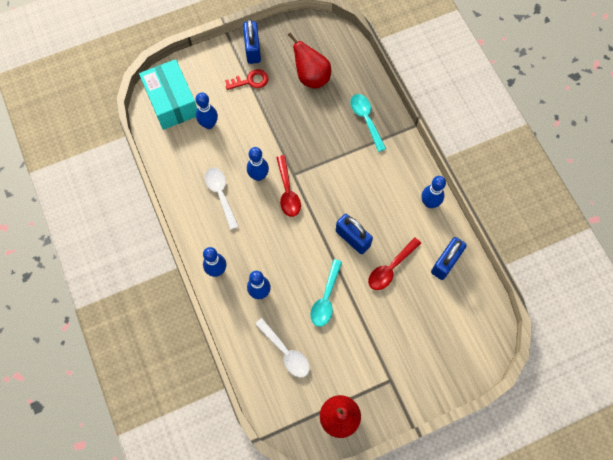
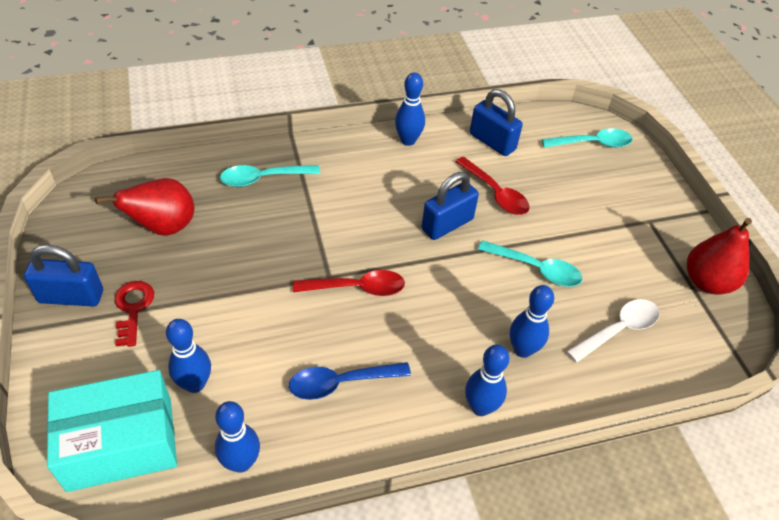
camera: 85 degrees left, 20 degrees down
(221, 194) = (341, 383): white spoon -> blue spoon
(258, 176) = (319, 322): blue bowling pin -> blue bowling pin (241, 462)
(466, 340) = (592, 143): none -> turquoise spoon

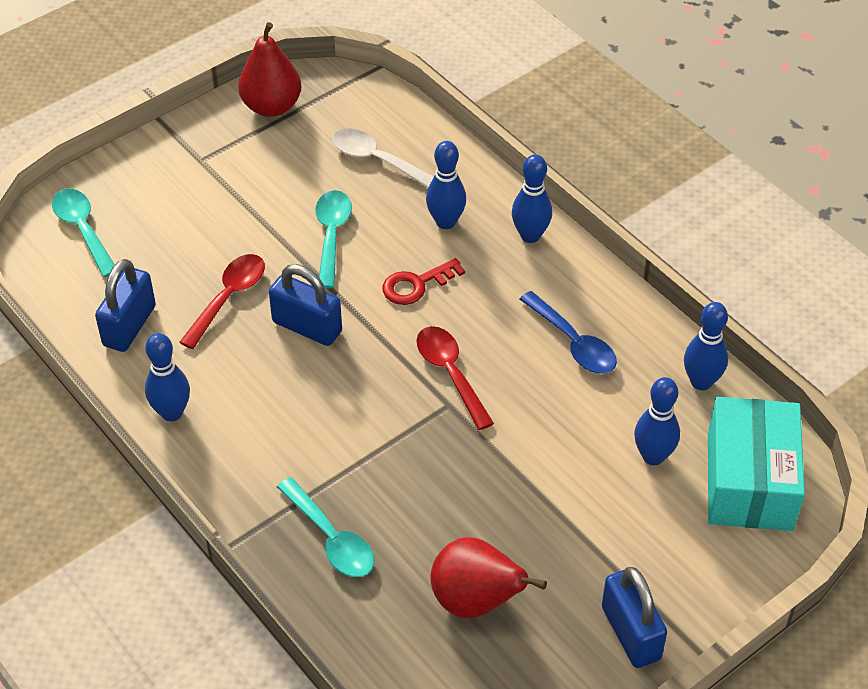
camera: 110 degrees left, 0 degrees up
(120, 443) = (749, 481): turquoise box -> turquoise box turned 45 degrees clockwise
(133, 308) = (606, 562): red key -> red key (416, 285)

